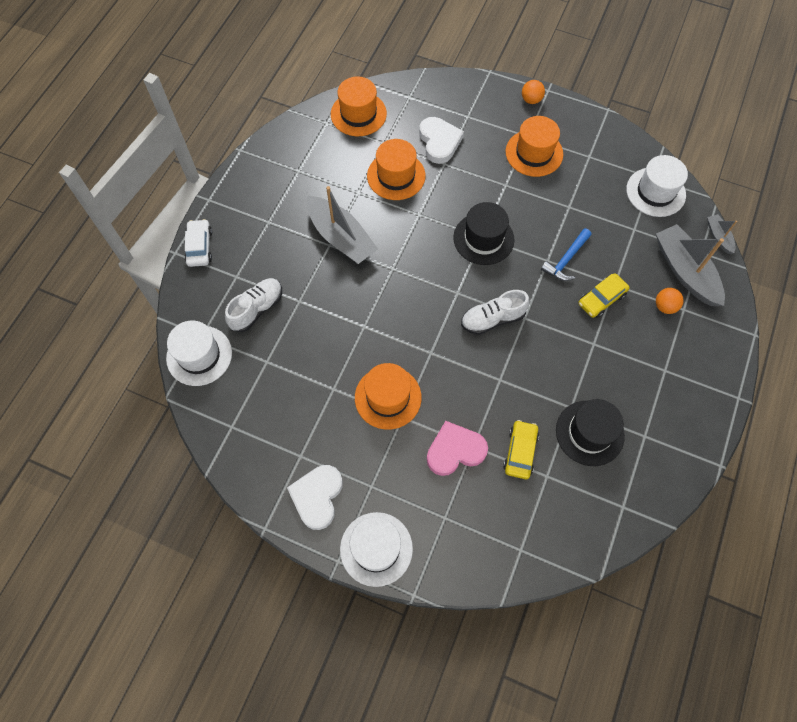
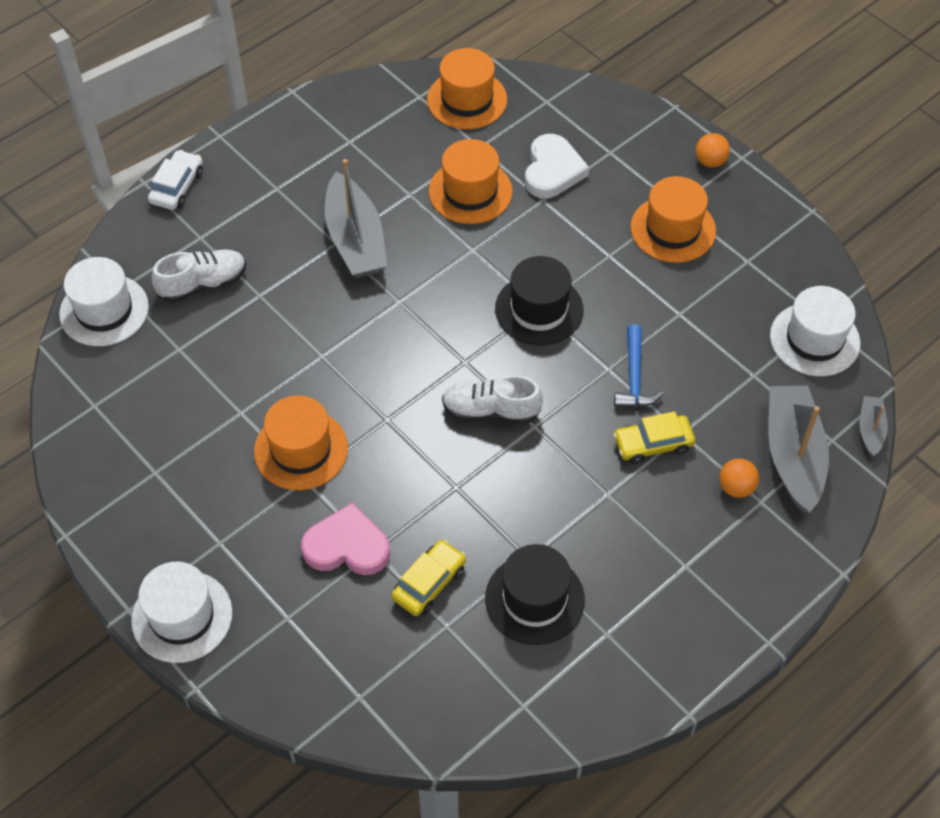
camera: 25 degrees right, 10 degrees down
(317, 497) = (147, 527): white heart -> none
(566, 260) = (634, 377): blue hammer -> blue hammer turned 60 degrees counterclockwise

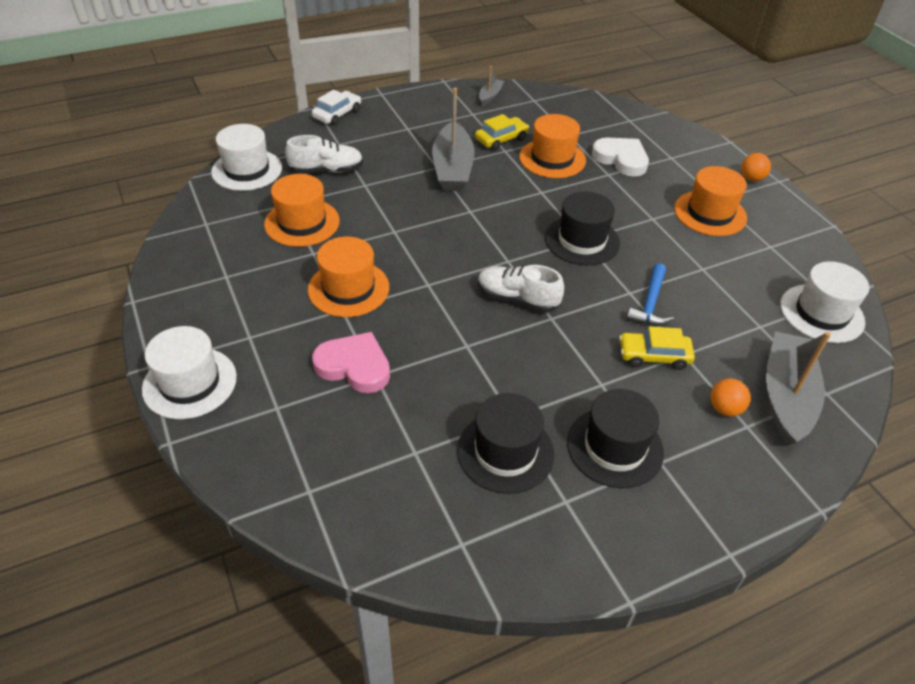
camera: 15 degrees right, 10 degrees down
(429, 583) = (413, 413): yellow car -> yellow car (501, 139)
(467, 100) = (569, 108): orange hat -> orange hat (302, 222)
(552, 170) = (621, 159): white heart -> white heart turned 75 degrees counterclockwise
(639, 562) = (615, 447): none -> black hat
(870, 430) = (866, 394): grey boat -> grey boat (490, 96)

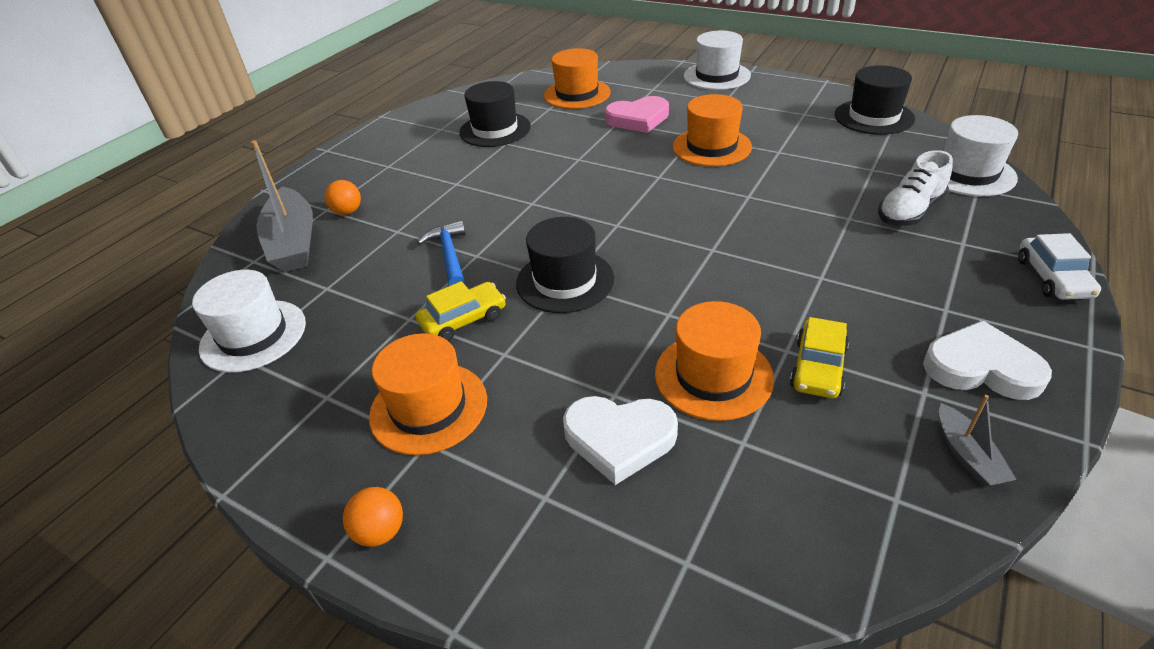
camera: 150 degrees right, 5 degrees down
(302, 222) = (830, 164): orange hat -> orange hat (577, 94)
(435, 109) = (981, 367): none -> white heart
(452, 168) = (803, 286): grey boat -> none
(517, 299) = (574, 202): white shoe -> none
(615, 447) = (424, 159): black hat -> black hat (874, 117)
(654, 356) = (423, 218): yellow car -> yellow car (463, 319)

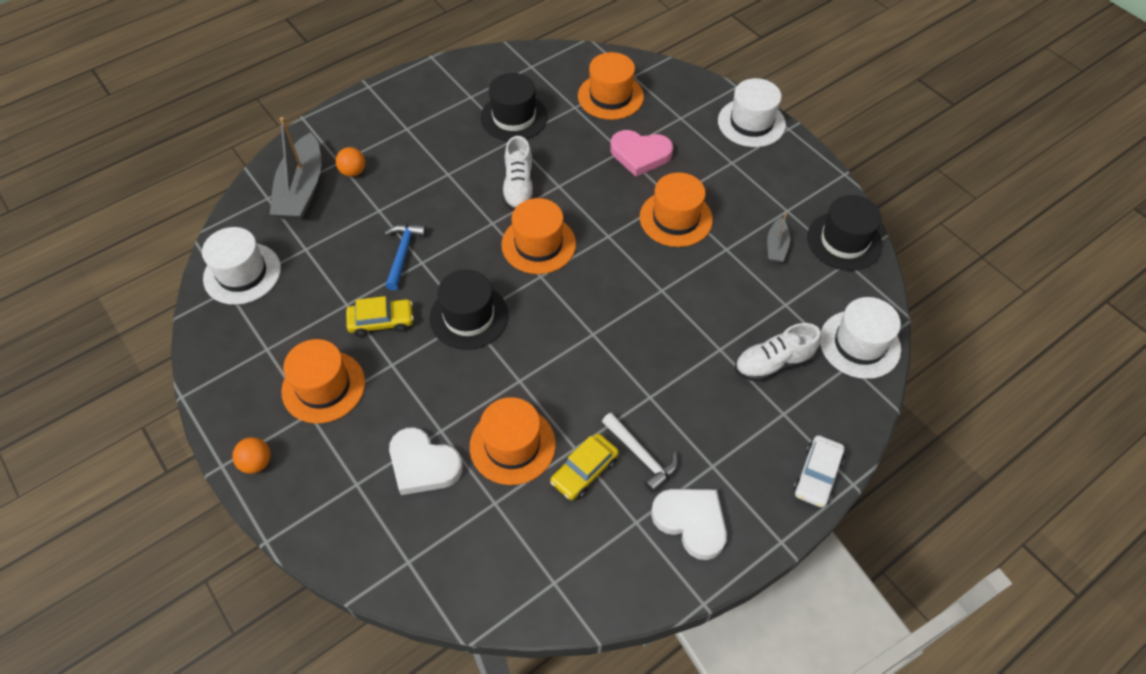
camera: 20 degrees right, 15 degrees up
(539, 171) = (519, 187): none -> white shoe
(594, 203) = (538, 244): none -> orange hat
(865, 329) = (641, 456): none -> white hammer
(967, 455) = (621, 576): grey boat -> grey boat (776, 246)

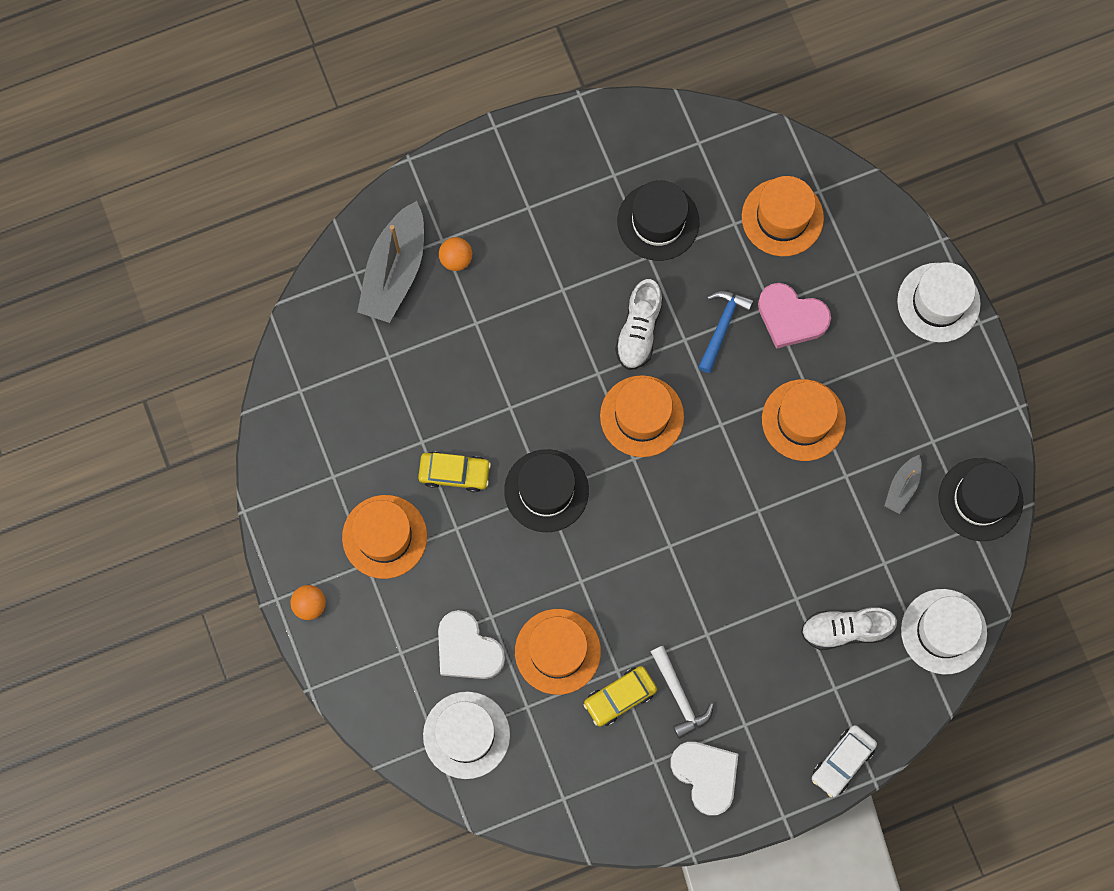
camera: 15 degrees right, 20 degrees up
(242, 273) = (317, 373): white hat -> white hat (466, 735)
(403, 253) = (492, 390): blue hammer -> blue hammer (722, 326)

